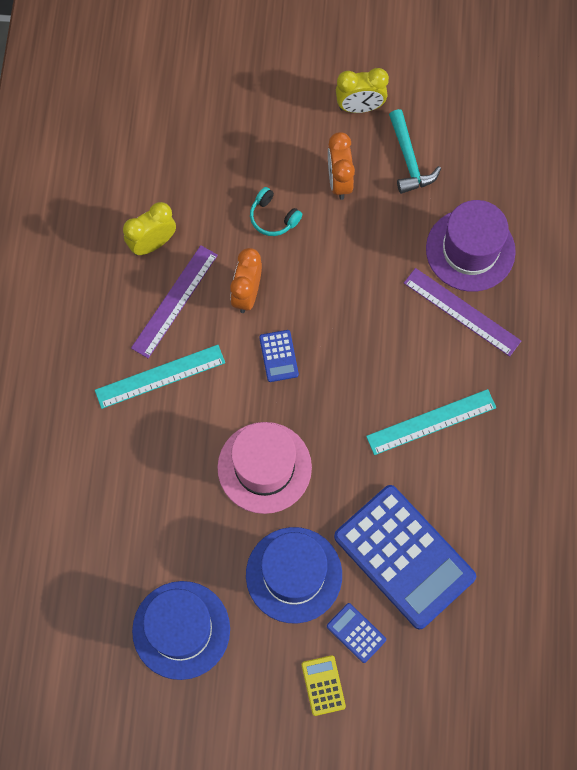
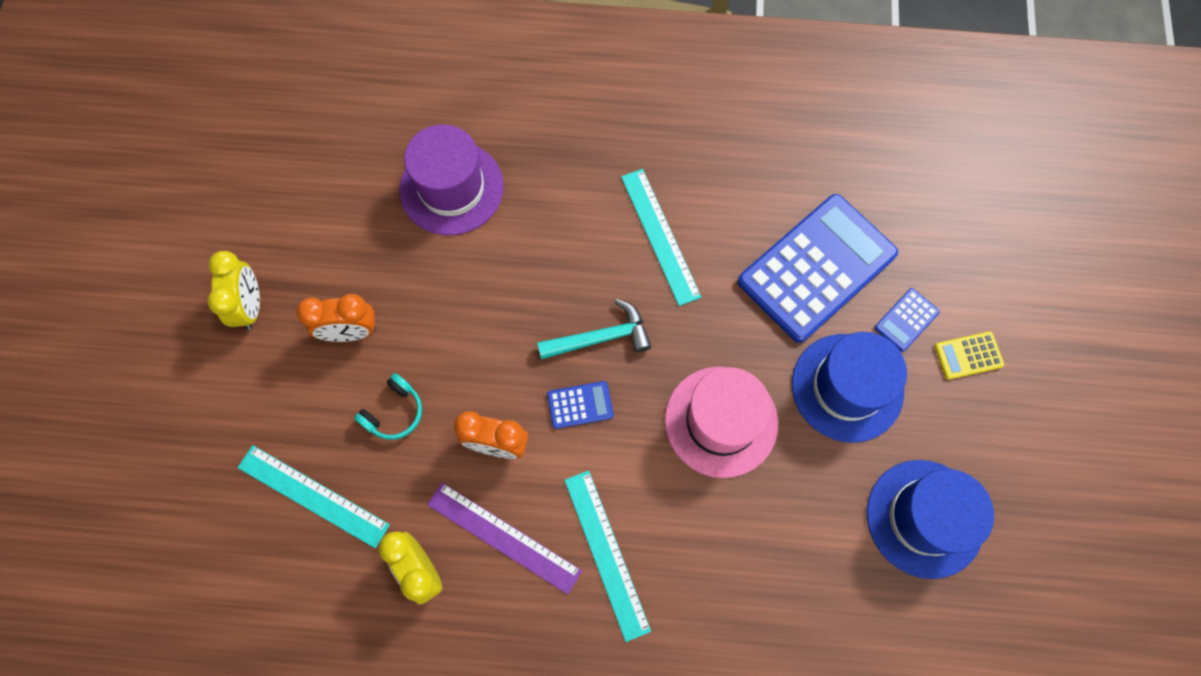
camera: 90 degrees left, 0 degrees up
(209, 165) = (313, 496): none -> turquoise ruler
(409, 159) = (328, 251): turquoise hammer -> turquoise hammer (600, 338)
(462, 311) = (527, 199): purple ruler -> none

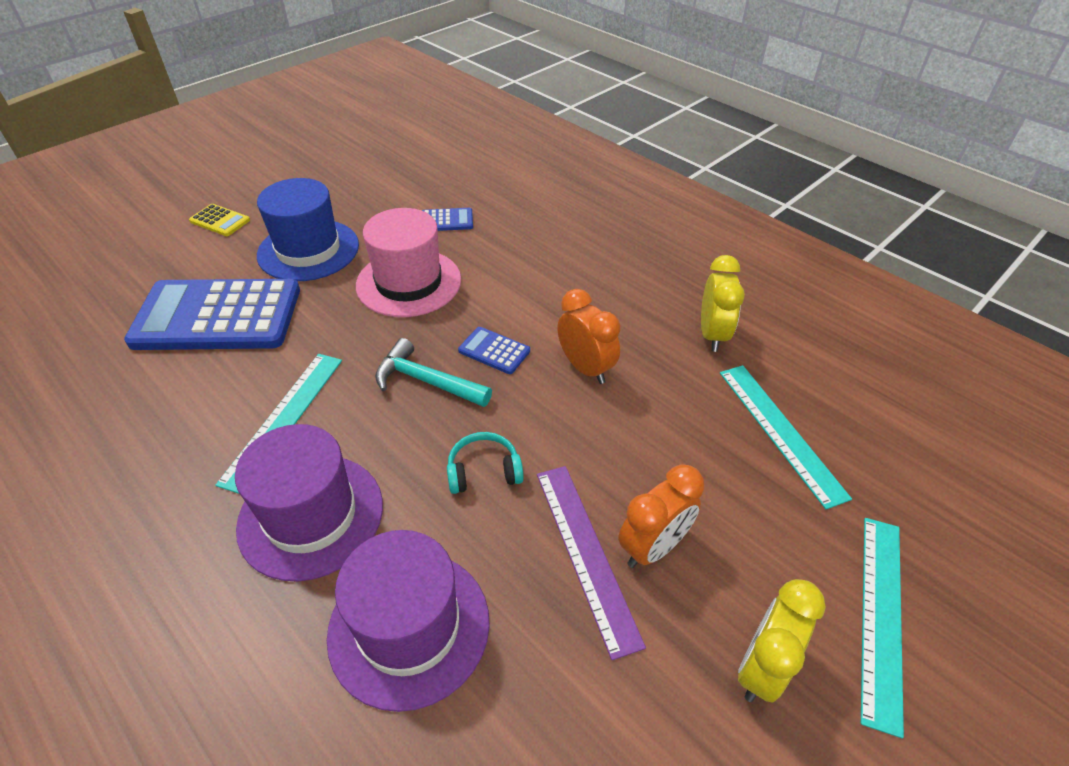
camera: 140 degrees left, 25 degrees down
(350, 332) = (653, 547): orange clock -> orange clock turned 105 degrees clockwise
(394, 412) = (658, 445): turquoise headphones -> turquoise headphones (484, 471)
(503, 537) = (631, 316): purple ruler -> purple ruler (586, 553)
(567, 197) = (311, 515): none -> purple hat
(606, 554) = (566, 270): turquoise ruler -> turquoise ruler (881, 616)
(906, 320) = (219, 255): blue calculator -> blue calculator (446, 220)
(924, 518) = (361, 183): blue hat -> none

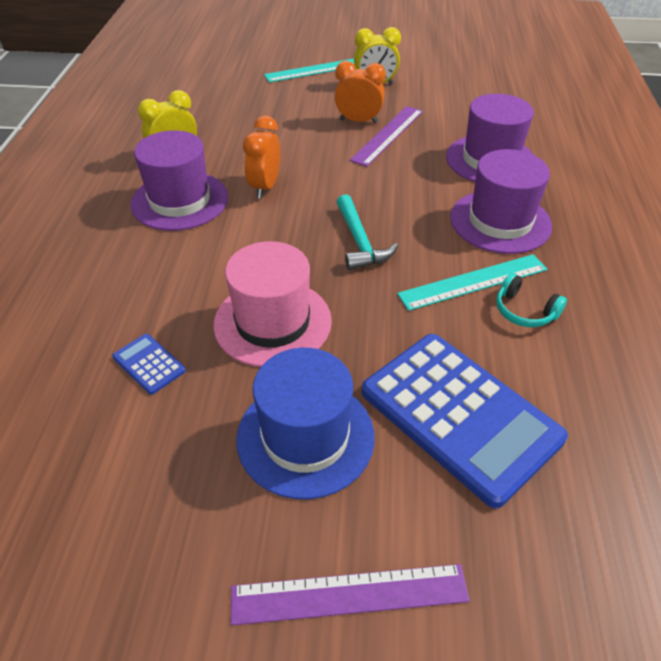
camera: 130 degrees left, 0 degrees up
(220, 221) = (349, 594): yellow calculator -> purple ruler
(484, 471) = (389, 183): turquoise headphones -> turquoise headphones (524, 311)
(494, 351) = (295, 230): blue calculator -> none
(622, 304) = (180, 201): none -> purple hat
(780, 431) = (237, 113): turquoise ruler -> none

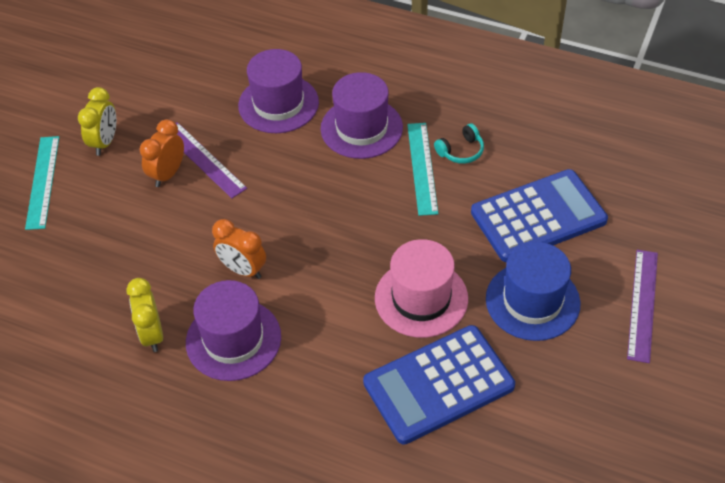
camera: 70 degrees left, 5 degrees up
(149, 364) = (438, 384): blue calculator -> blue calculator, size x2.45
(359, 242) = (349, 221): turquoise hammer -> none

